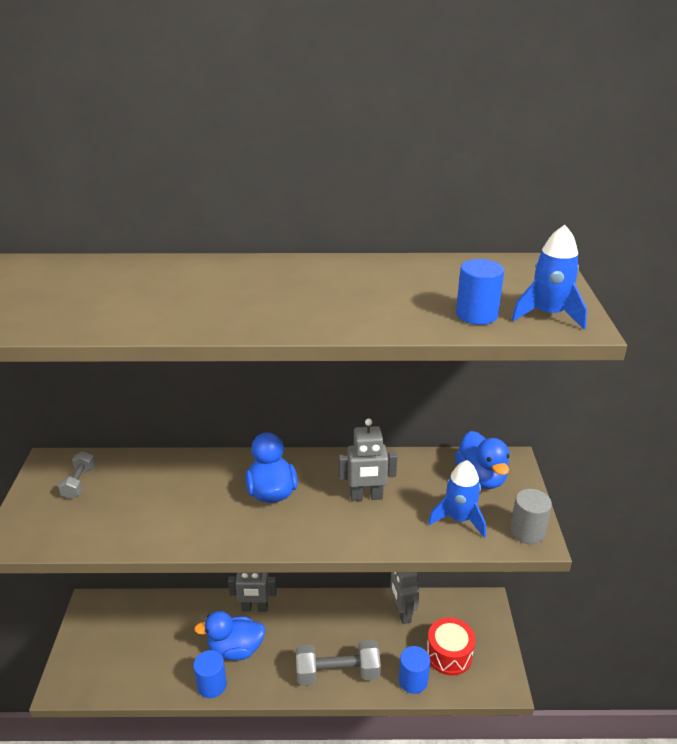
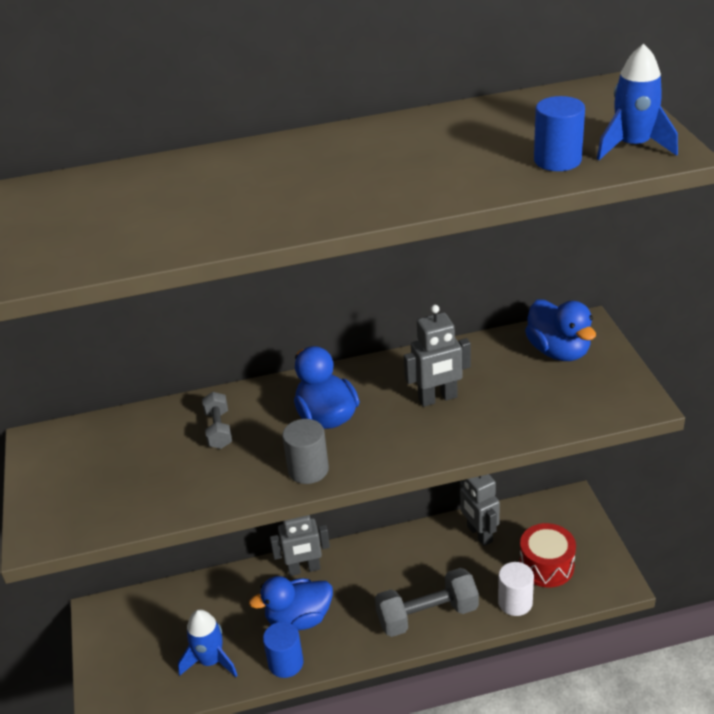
camera: 10 degrees left, 5 degrees up
(79, 483) = (88, 456): grey dumbbell -> grey dumbbell (219, 430)
(413, 681) = (515, 602): blue cylinder -> white cylinder
(459, 519) = (550, 400): blue rocket -> blue rocket (211, 661)
(527, 532) = (628, 397): grey cylinder -> grey cylinder (308, 470)

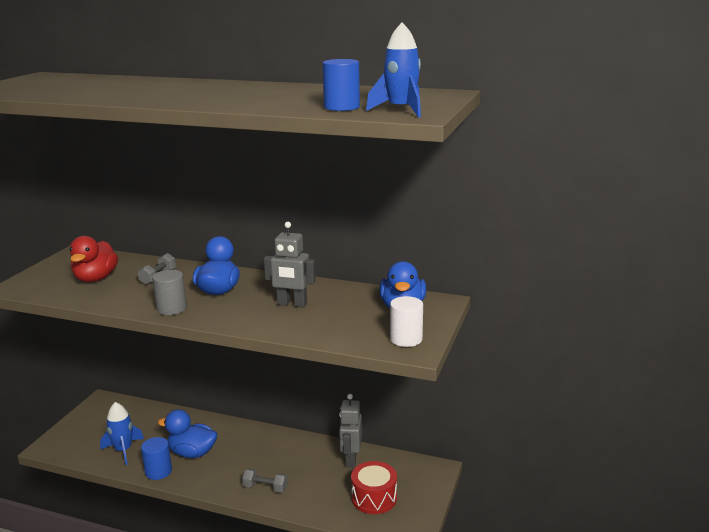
camera: 30 degrees right, 15 degrees down
(137, 469) = (96, 278): none -> red duck
(304, 569) = (226, 429): grey robot -> none
(427, 615) = (265, 488): grey dumbbell -> grey dumbbell, size x0.55
(515, 602) = (328, 508): white cylinder -> white cylinder (406, 339)

